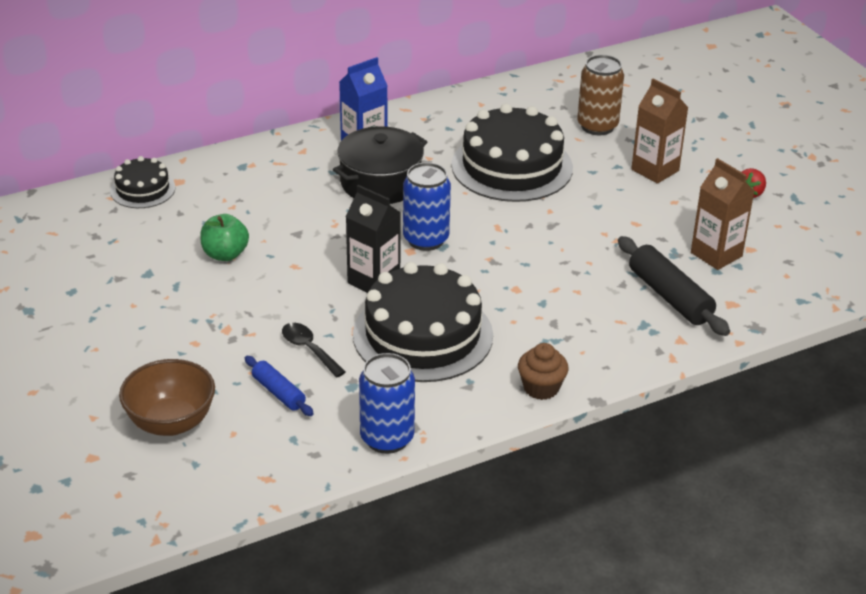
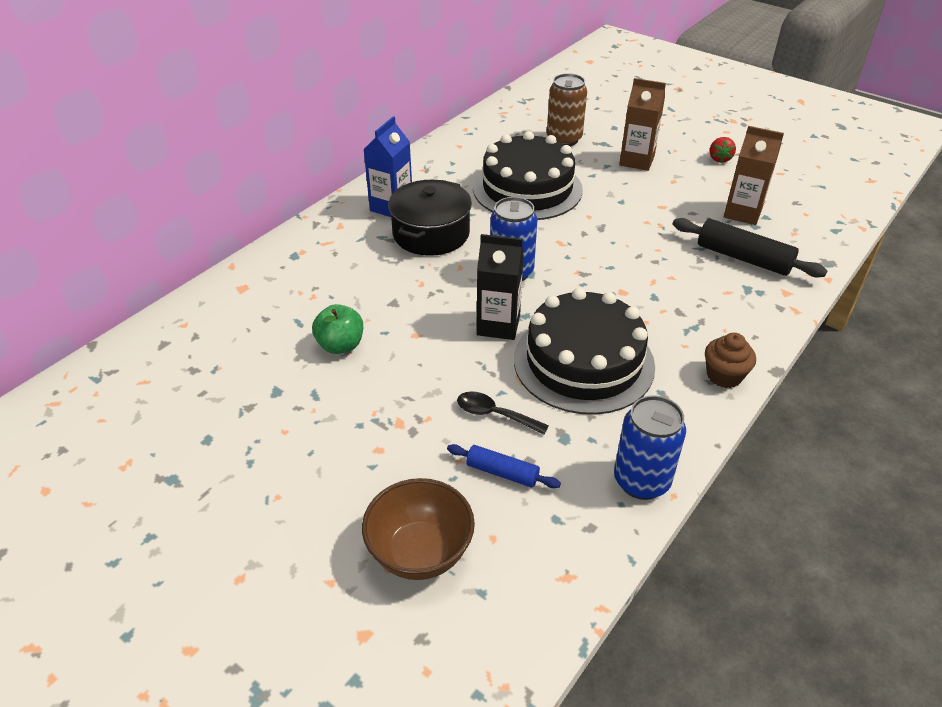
camera: 25 degrees left, 5 degrees up
(142, 189) = (211, 306): black cake -> none

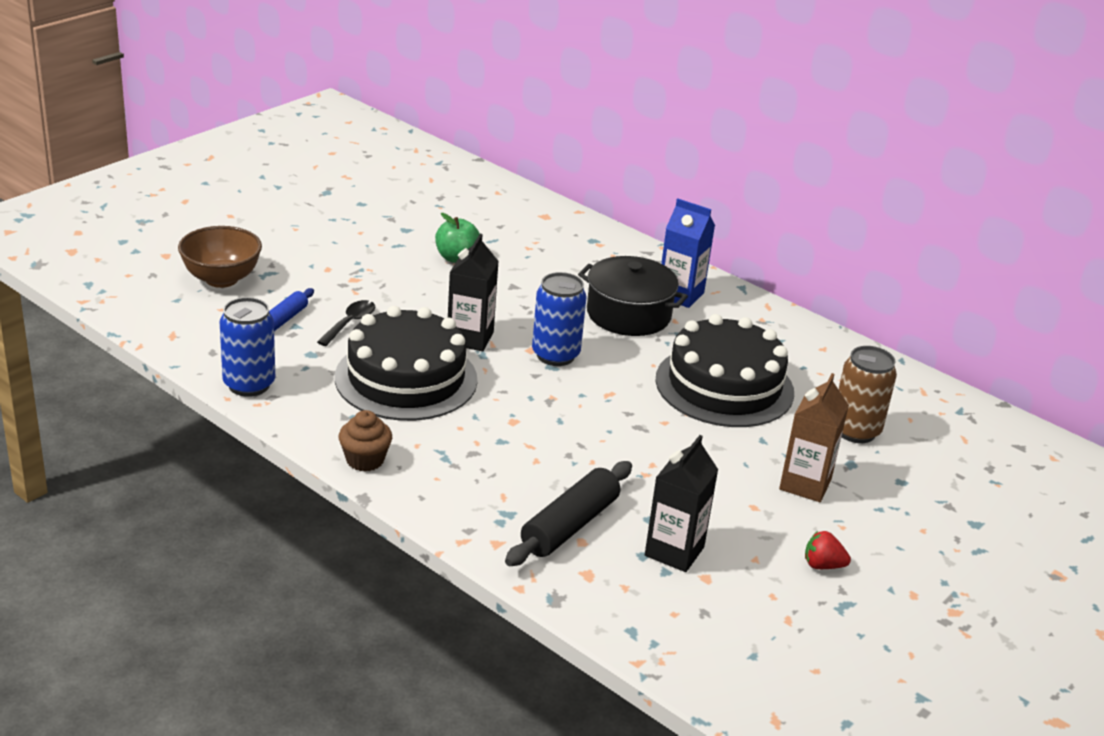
camera: 90 degrees right, 10 degrees down
(742, 213) = (674, 551): brown carton -> black carton

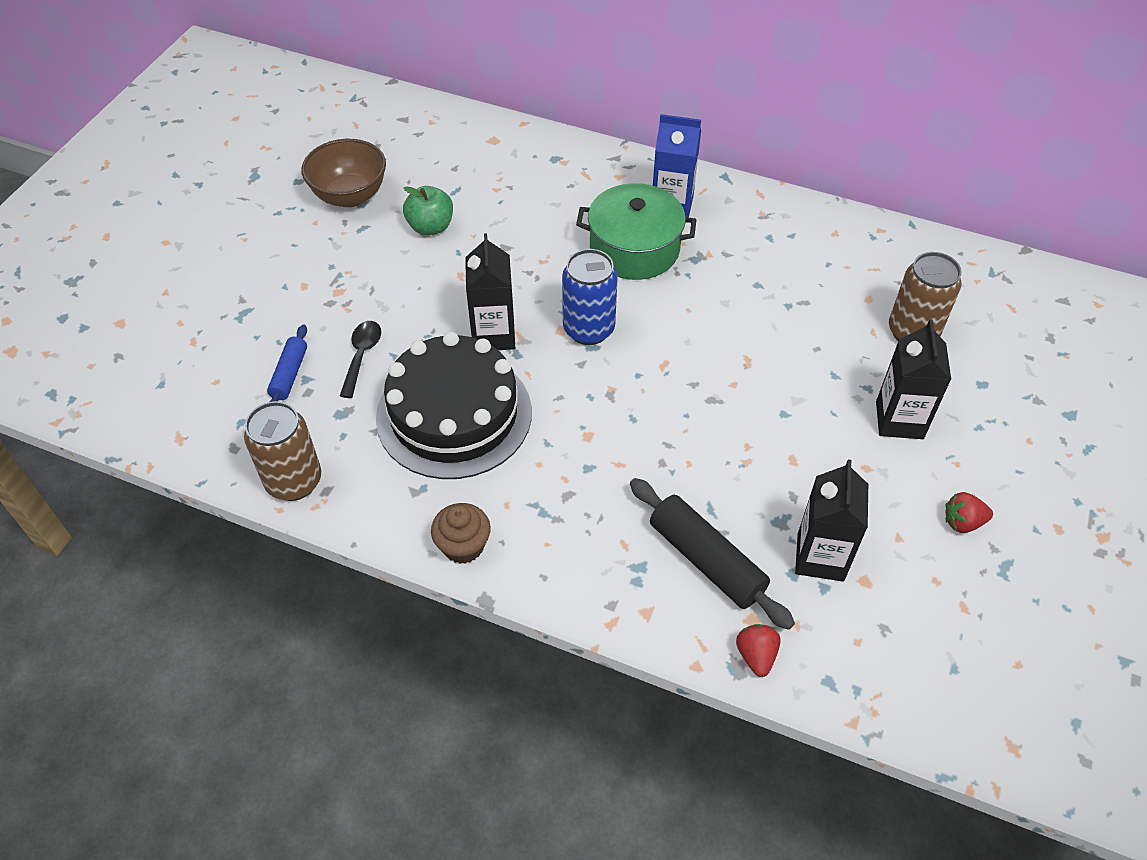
camera: 15 degrees left, 20 degrees up
(221, 279) = (197, 338): brown bowl -> brown bowl (350, 196)
(249, 384) = (294, 481): blue can -> brown can
(569, 525) = (706, 560): black rolling pin -> black rolling pin turned 60 degrees counterclockwise
(576, 596) = (756, 655): none -> red strawberry
(628, 314) = (634, 249): black pot -> green pot
(724, 386) = (767, 315): black cake -> none
(805, 484) = (899, 420): brown carton -> black carton

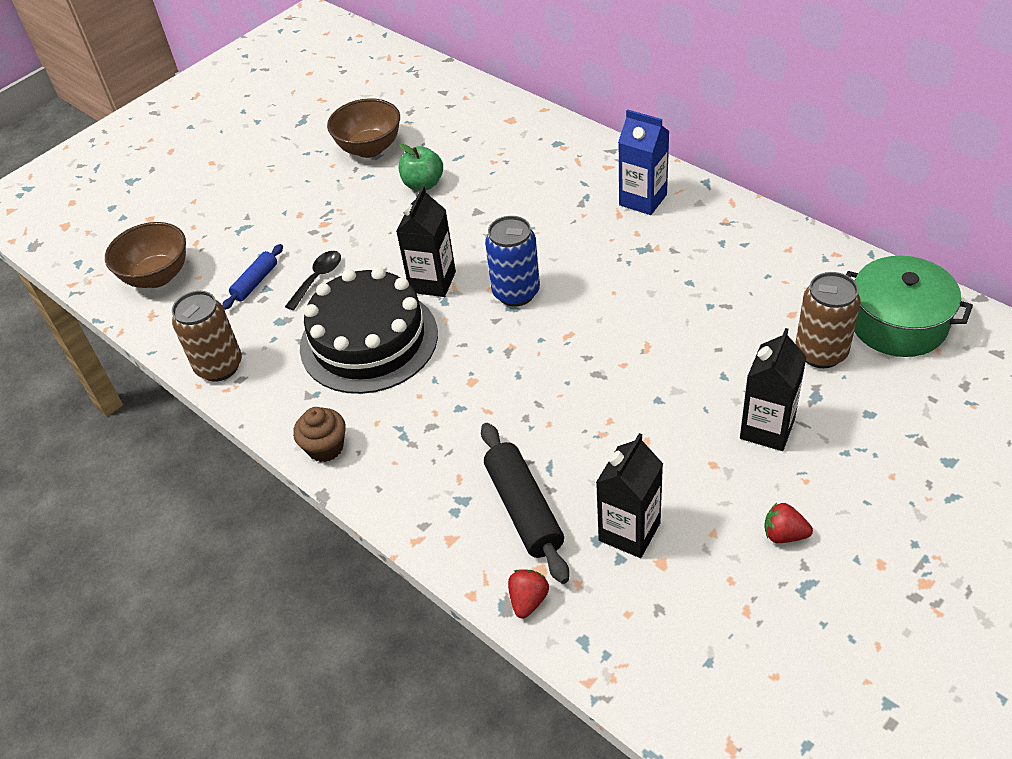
camera: 25 degrees right, 5 degrees down
(164, 391) = (157, 276): none -> brown bowl
(634, 249) = (590, 231): green pot -> green pot (898, 323)

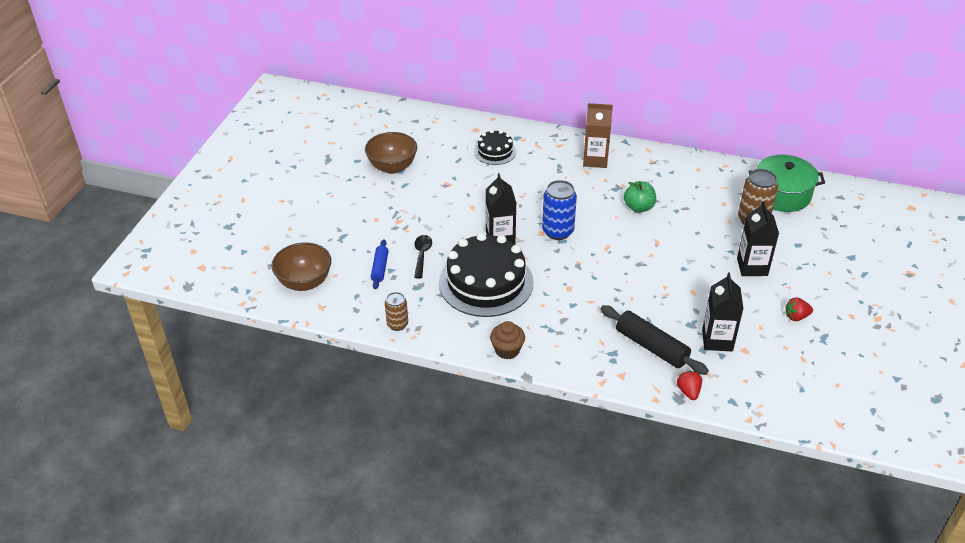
camera: 30 degrees left, 5 degrees down
(219, 366) = (397, 324): brown can -> brown can, size x0.62
(423, 184) = (447, 181): green apple -> green apple (639, 207)
(514, 156) = (495, 151): none -> black cake
(643, 200) = (595, 160): blue carton -> brown carton

